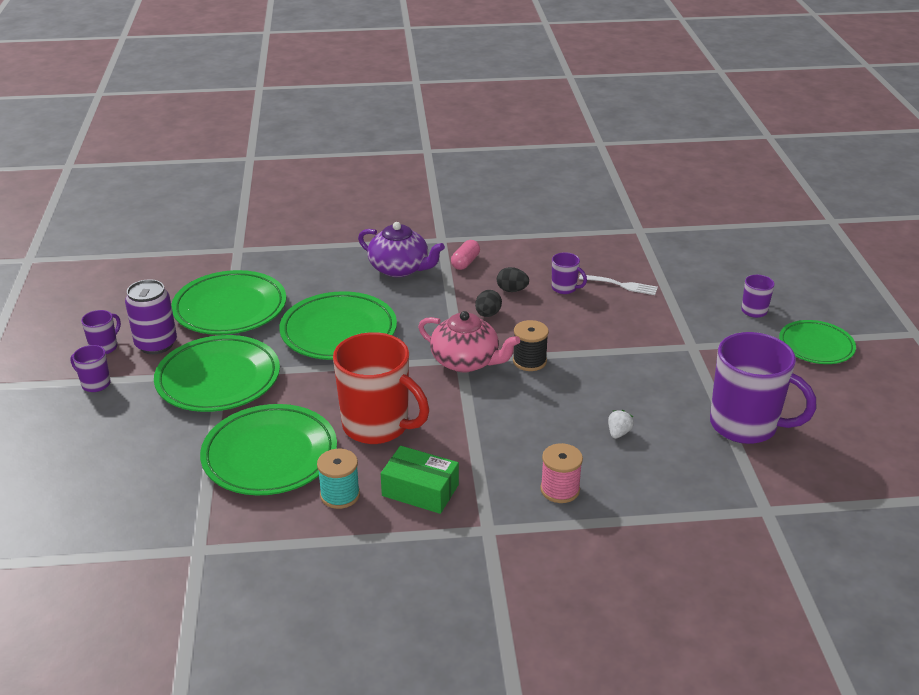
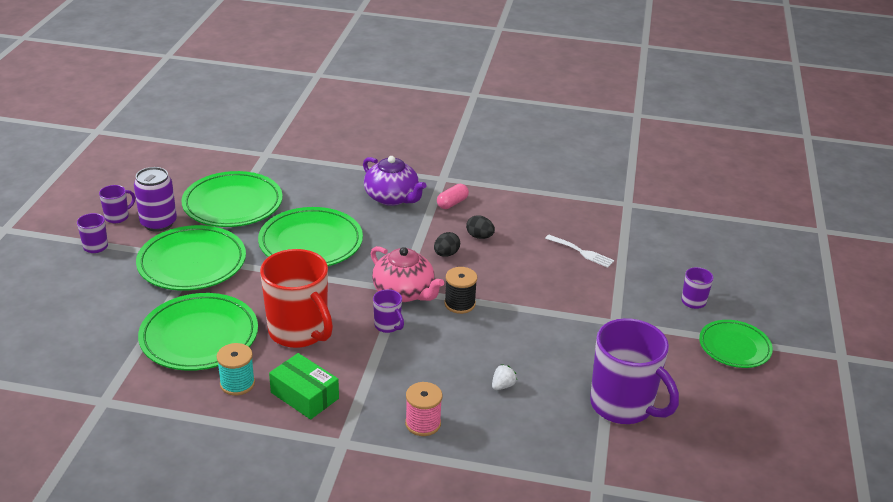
camera: 15 degrees right, 0 degrees up
(565, 288) = (528, 244): purple mug -> purple mug (388, 326)

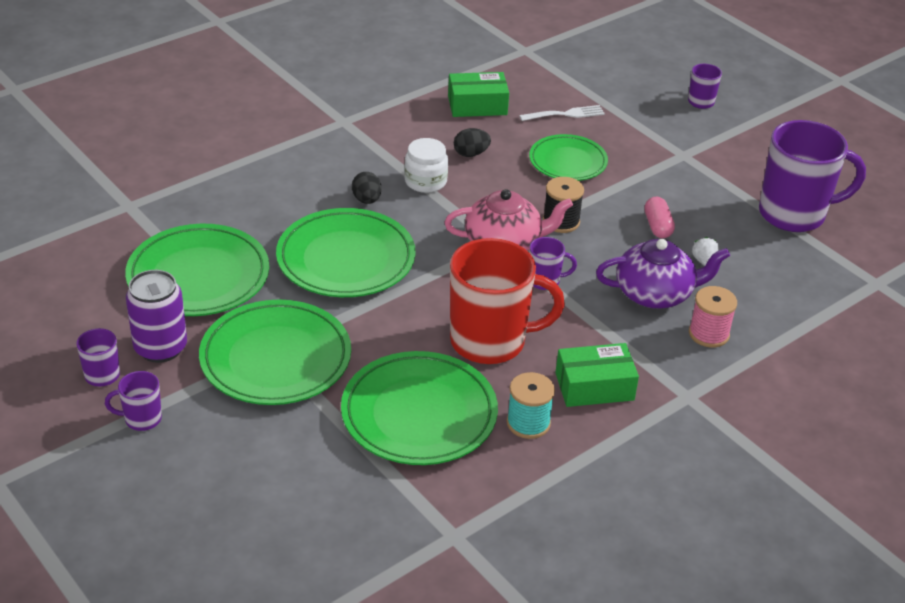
camera: 50 degrees left, 5 degrees up
(392, 198) = (335, 168): purple teapot -> purple teapot (655, 294)
(426, 234) = (425, 181): none -> white jar
(446, 254) = (474, 187): black egg -> black egg (366, 200)
(452, 203) = (394, 139): pink capsule -> pink capsule (657, 226)
(535, 215) = (477, 105): none -> green box
(734, 347) = (779, 119): green plate -> green plate (568, 162)

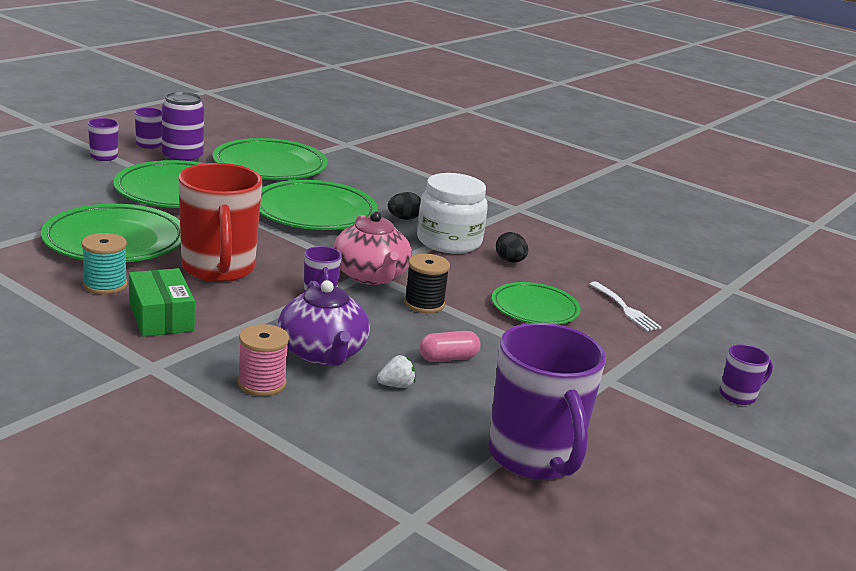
camera: 75 degrees right, 15 degrees down
(425, 181) = (449, 241): white jar -> white jar, size x1.56
(477, 105) = (598, 264): green box -> none

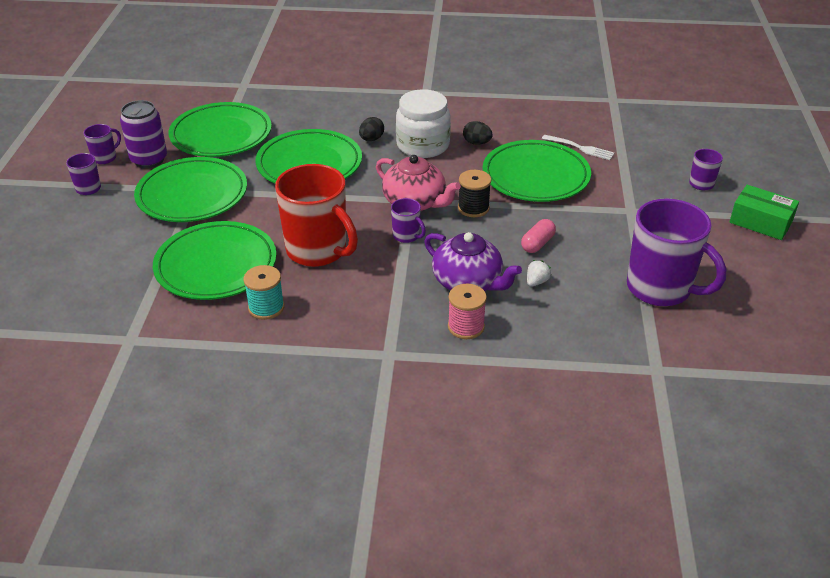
camera: 30 degrees left, 15 degrees up
(161, 316) = (338, 312): green box -> green box (760, 222)
(535, 309) = (535, 176): green plate -> green plate, size x1.60

